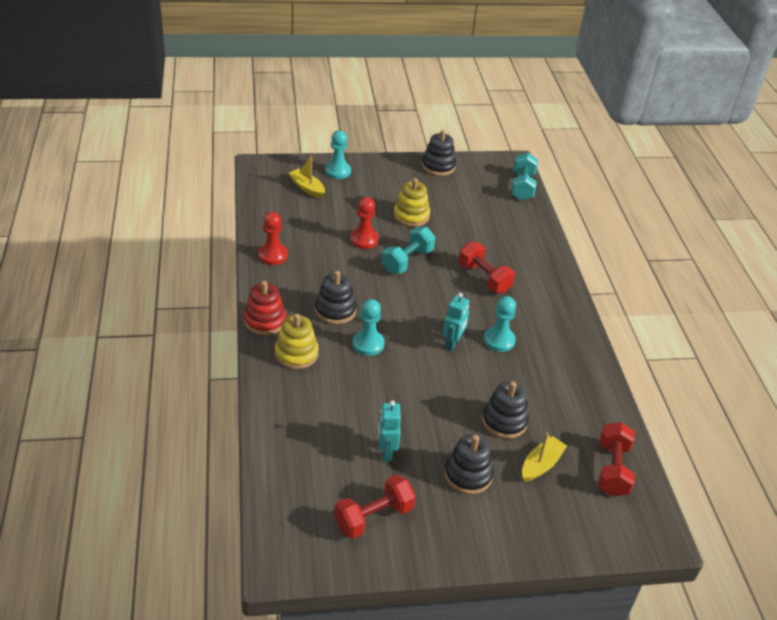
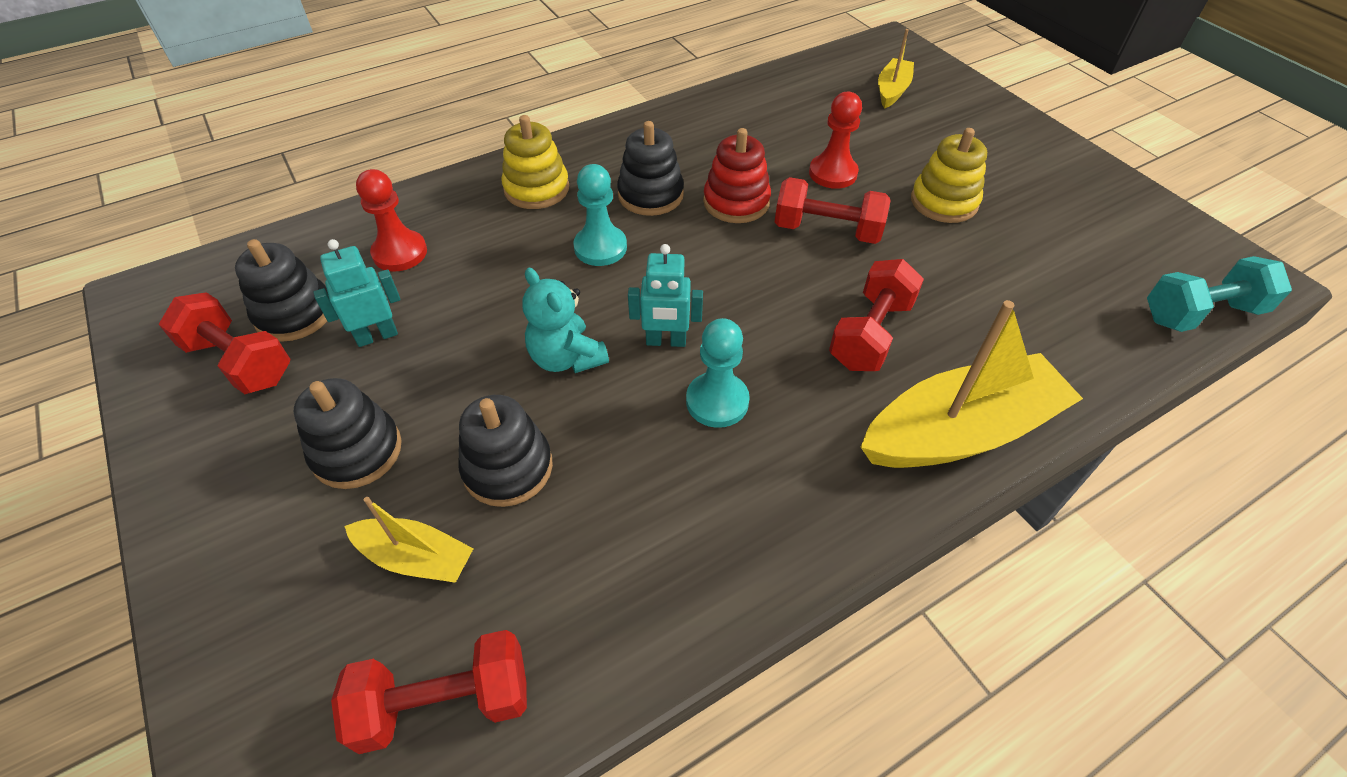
camera: 70 degrees right, 10 degrees up
(265, 321) = (583, 144): red stacking toy -> red stacking toy (736, 202)
(273, 255) = (719, 109): red pawn -> red pawn (400, 253)
(337, 171) = (963, 103): turquoise pawn -> none
(407, 261) = (827, 230): turquoise dumbbell -> red dumbbell
(438, 166) = (1113, 192): black stacking toy -> black stacking toy (294, 313)
(444, 381) = (566, 358): none -> turquoise teddy bear
(549, 278) = (960, 431): none -> yellow boat

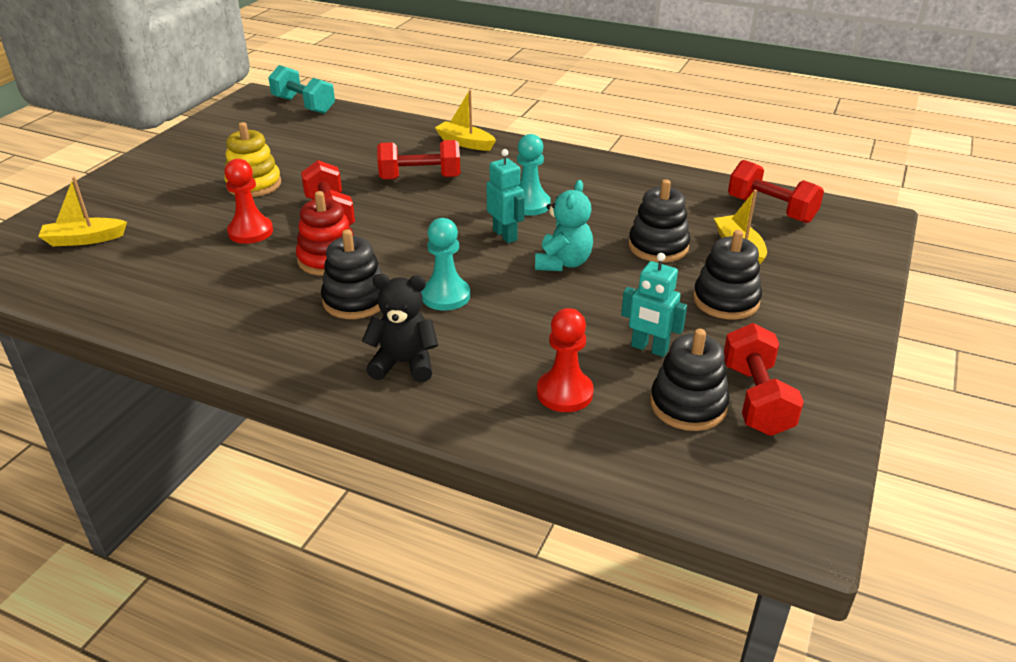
camera: 125 degrees left, 15 degrees down
(536, 189) = (404, 363): yellow stacking toy -> black teddy bear
(960, 431) = (465, 143): yellow boat -> yellow boat, size x0.52

